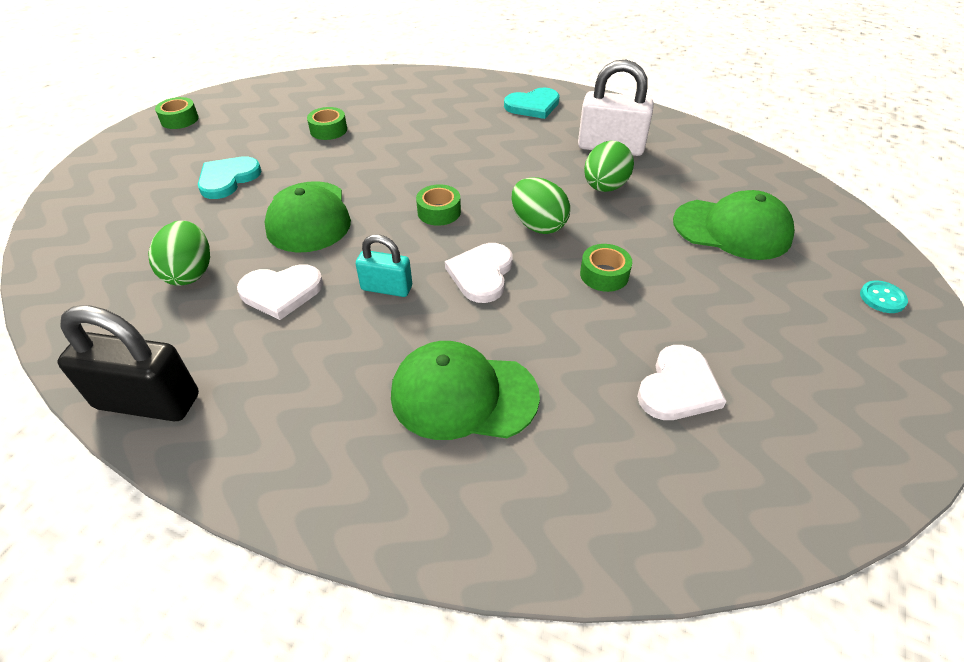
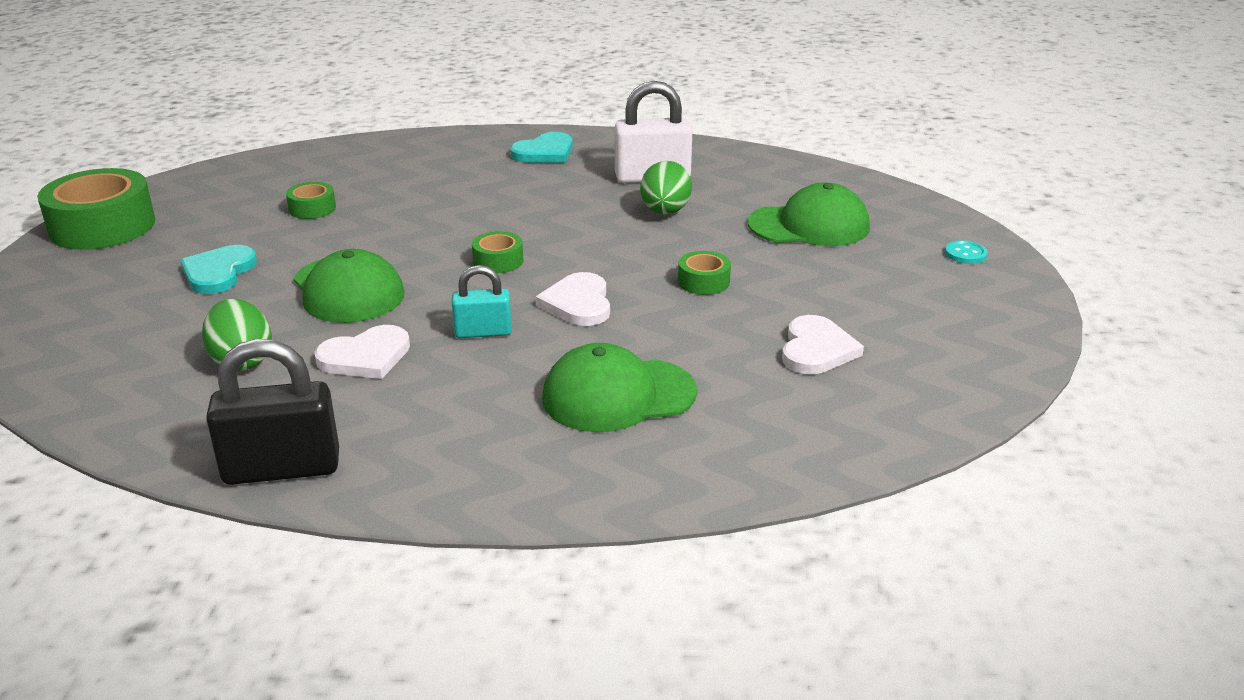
camera: 20 degrees left, 15 degrees down
(179, 119) = (102, 226): green tape -> green tape, size x2.10
(538, 225) = (613, 254): green egg -> none

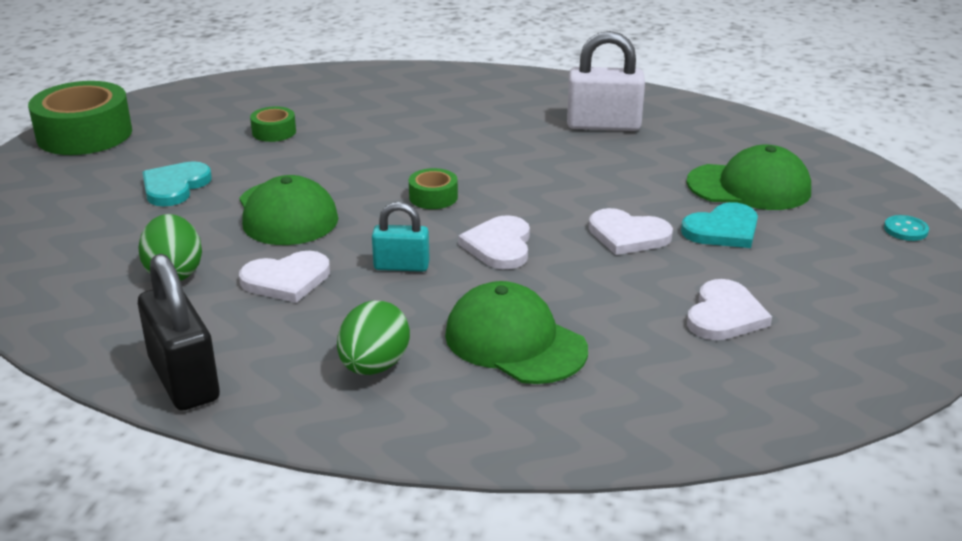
camera: 10 degrees right, 0 degrees up
(282, 468) = (184, 380): black padlock -> black padlock turned 60 degrees clockwise
(545, 152) = (505, 92): turquoise heart -> turquoise heart (723, 230)
(618, 395) = (515, 342): green cap -> green cap turned 45 degrees clockwise
(665, 212) = (607, 161): green egg -> green egg (374, 366)
(703, 282) = (628, 235): green tape -> white heart

